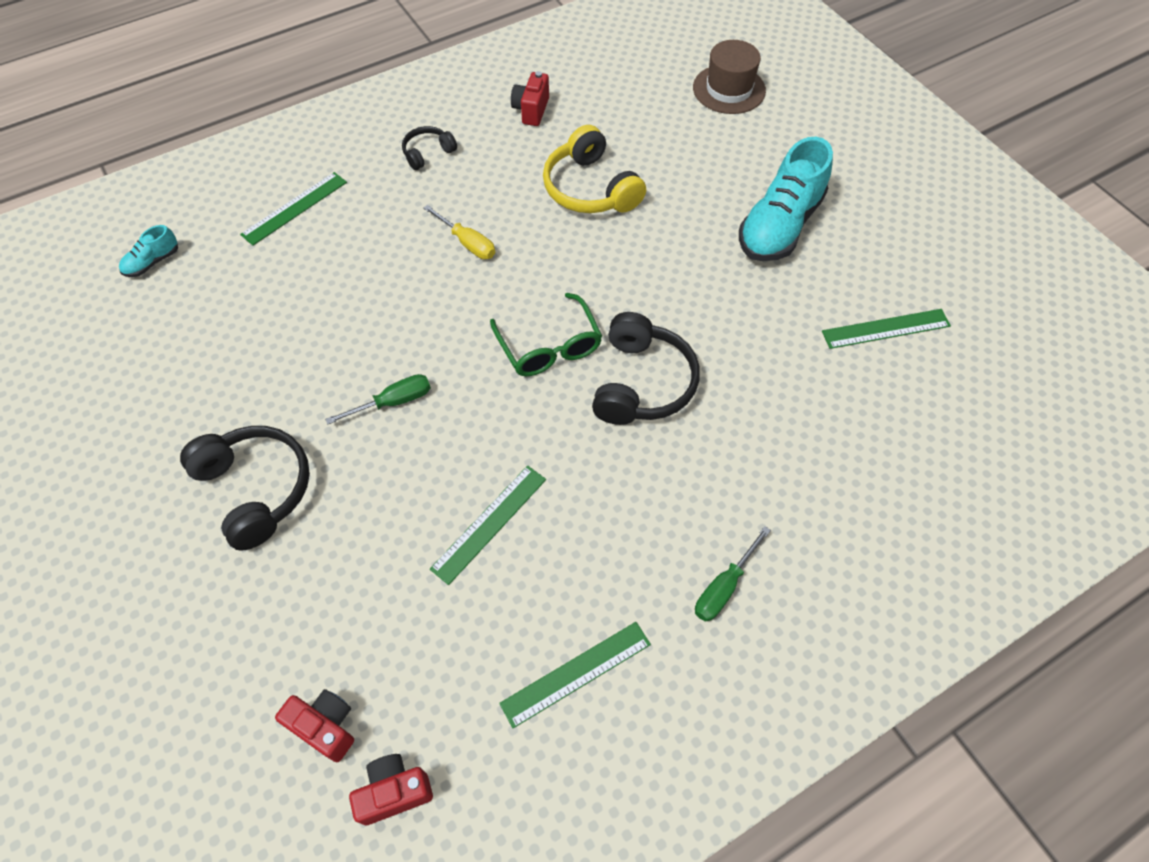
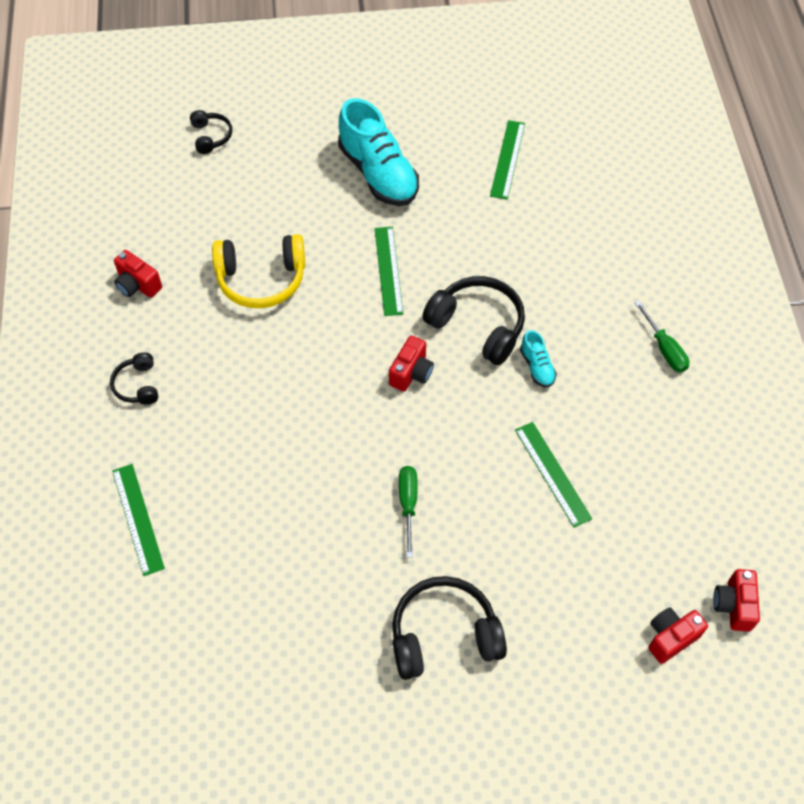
camera: 65 degrees left, 0 degrees up
(152, 262) = (131, 666): turquoise shoe -> turquoise shoe (537, 367)
(467, 243) = (268, 391): yellow screwdriver -> none
(549, 346) = (411, 373): green glasses -> red camera
(576, 674) = (692, 462): green ruler -> green ruler (388, 270)
(729, 89) = (211, 136): brown hat -> black headphones

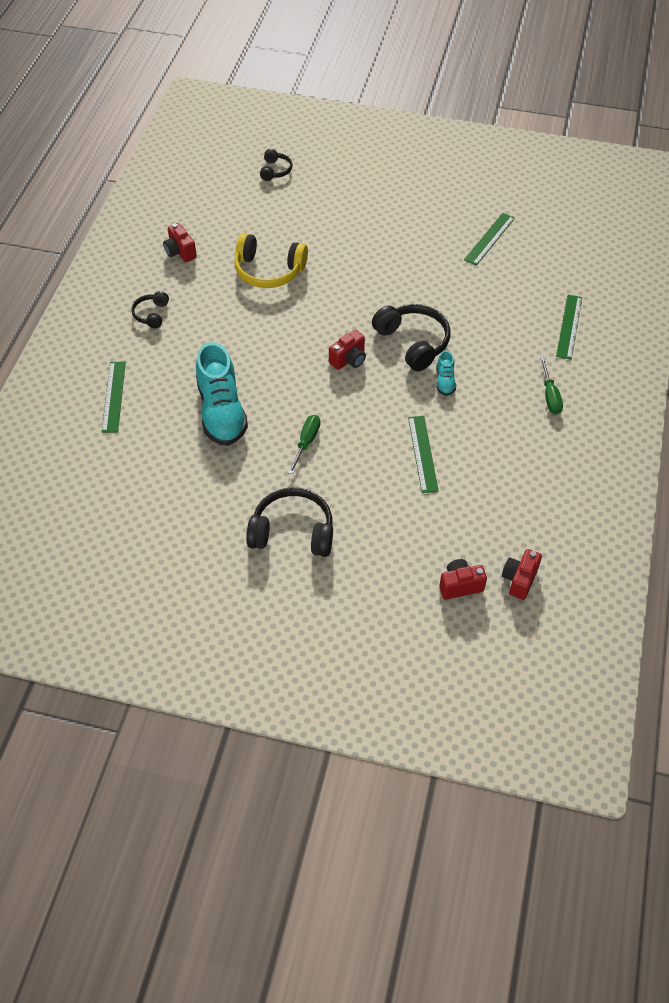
camera: 20 degrees right, 5 degrees down
(378, 173) = (386, 224): turquoise shoe -> turquoise shoe (221, 412)
(388, 270) = (364, 289): green ruler -> green ruler (569, 326)

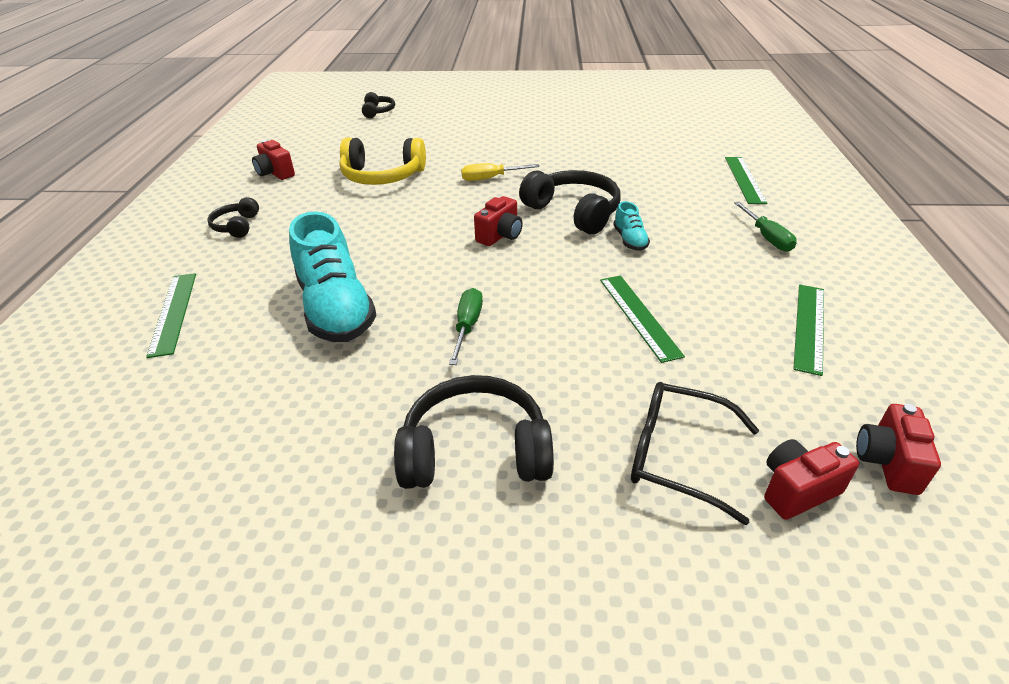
camera: 10 degrees left, 15 degrees down
(358, 289) = (490, 178): none -> yellow screwdriver
(404, 555) = (677, 456): none -> black glasses
(489, 239) = (617, 130): green ruler -> green ruler (809, 327)

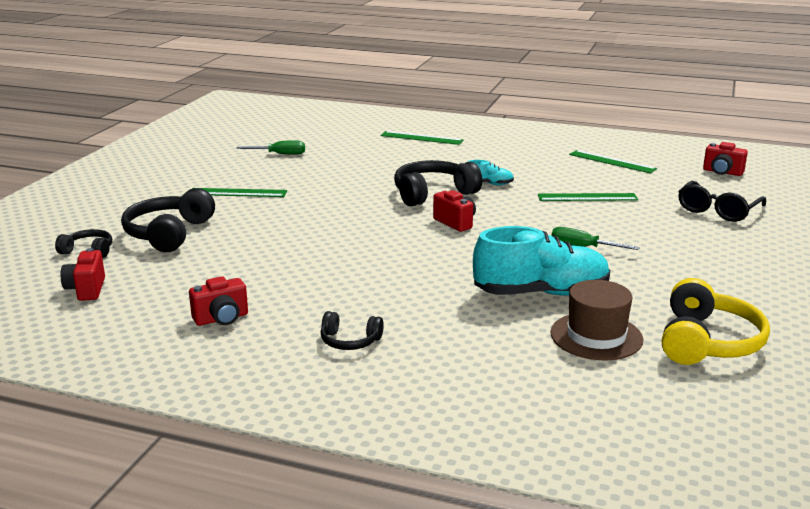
camera: 75 degrees left, 15 degrees down
(173, 313) = (517, 371): green ruler -> green ruler (237, 193)
(236, 355) = (596, 336): none -> brown hat
(382, 176) = (290, 260): yellow headphones -> yellow headphones (707, 342)
(475, 451) = (713, 258): black headphones -> black headphones (169, 234)
(490, 178) = (342, 214): yellow screwdriver -> none
(767, 237) = (508, 149): green screwdriver -> green screwdriver (280, 154)
(797, 490) = (741, 192): red camera -> red camera (86, 289)

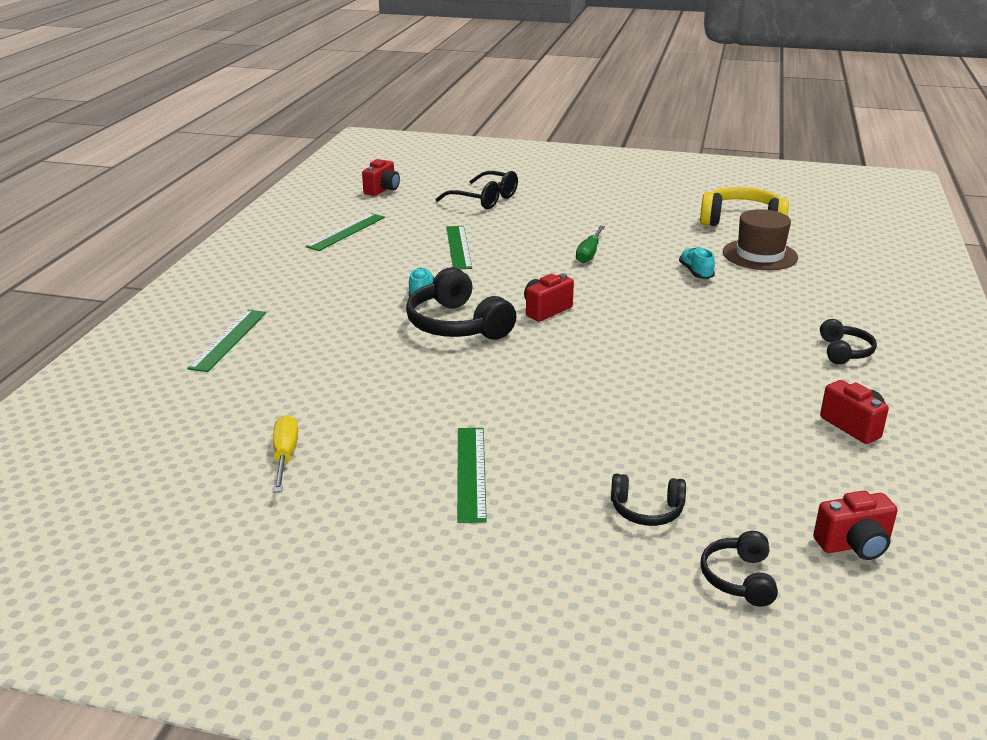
camera: 95 degrees left, 5 degrees up
(169, 234) = (646, 510): black headphones -> black headphones, size x0.54
(280, 154) = (285, 456): green screwdriver -> yellow screwdriver
(541, 293) = (696, 272): turquoise shoe -> turquoise shoe, size x0.45

